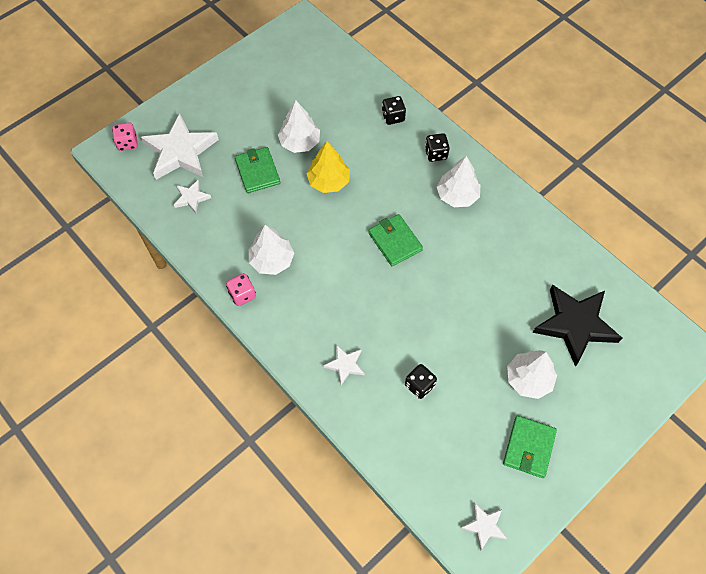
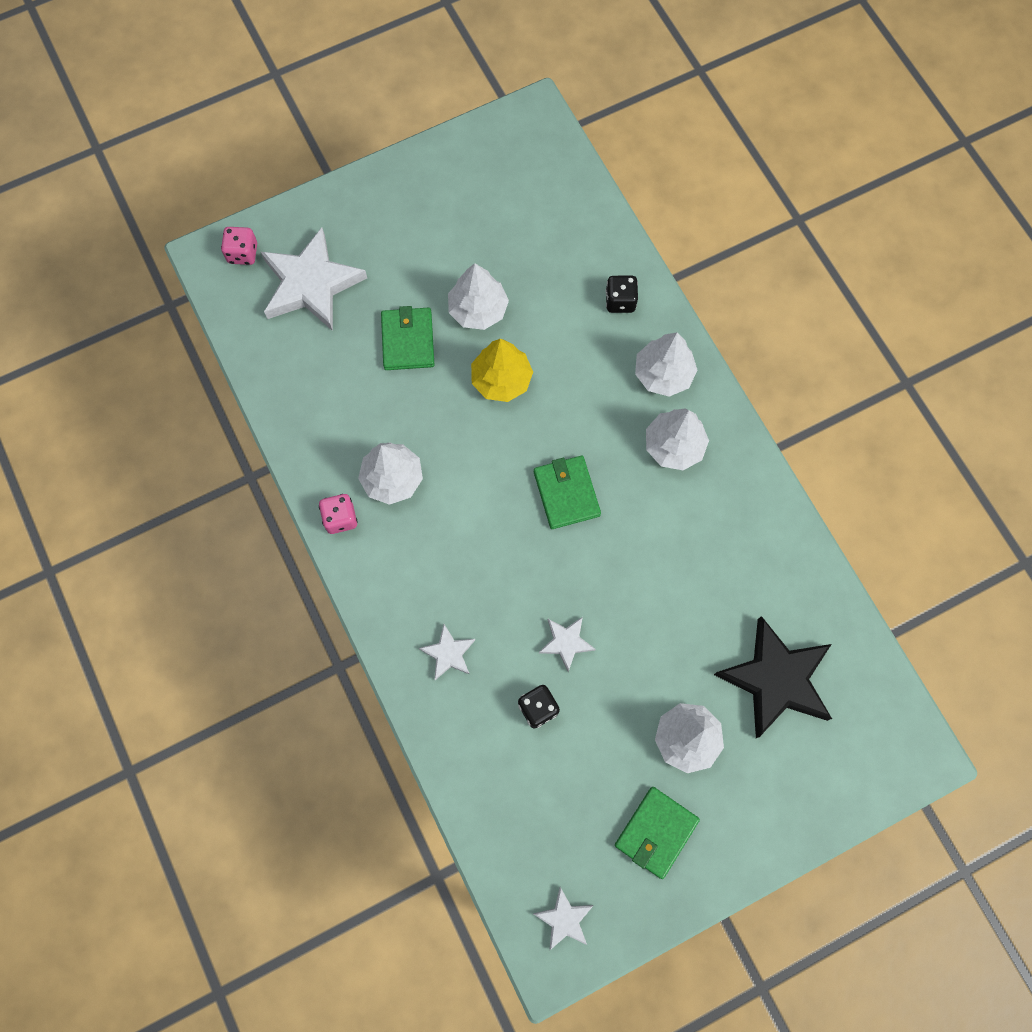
camera: 15 degrees right, 10 degrees up
(191, 198) = (309, 358): white star -> white star (566, 642)
(435, 154) = (663, 374): black dice -> white tree

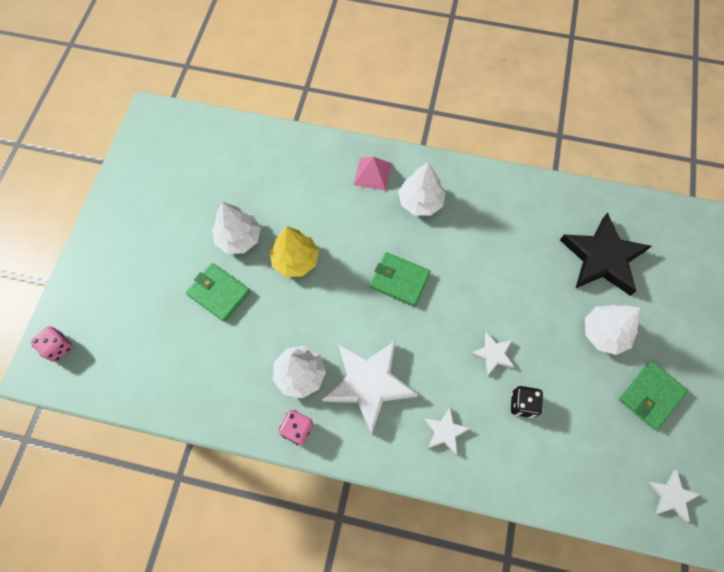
camera: 50 degrees left, 5 degrees down
(311, 284) = (123, 321): white star -> white star (368, 384)
(620, 301) = (308, 161): black dice -> none
(656, 832) = (651, 396): green wallet -> green wallet turned 60 degrees clockwise
(663, 374) = (372, 174): white tree -> pink pyramid

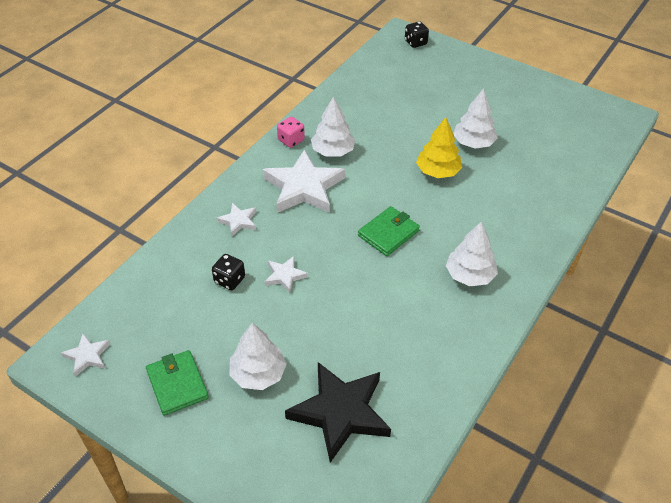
camera: 110 degrees right, 20 degrees down
(58, 347) = (415, 43): pink dice -> black dice
(219, 293) = (425, 122): green wallet -> none
(372, 174) = (516, 248): pink pyramid -> none

